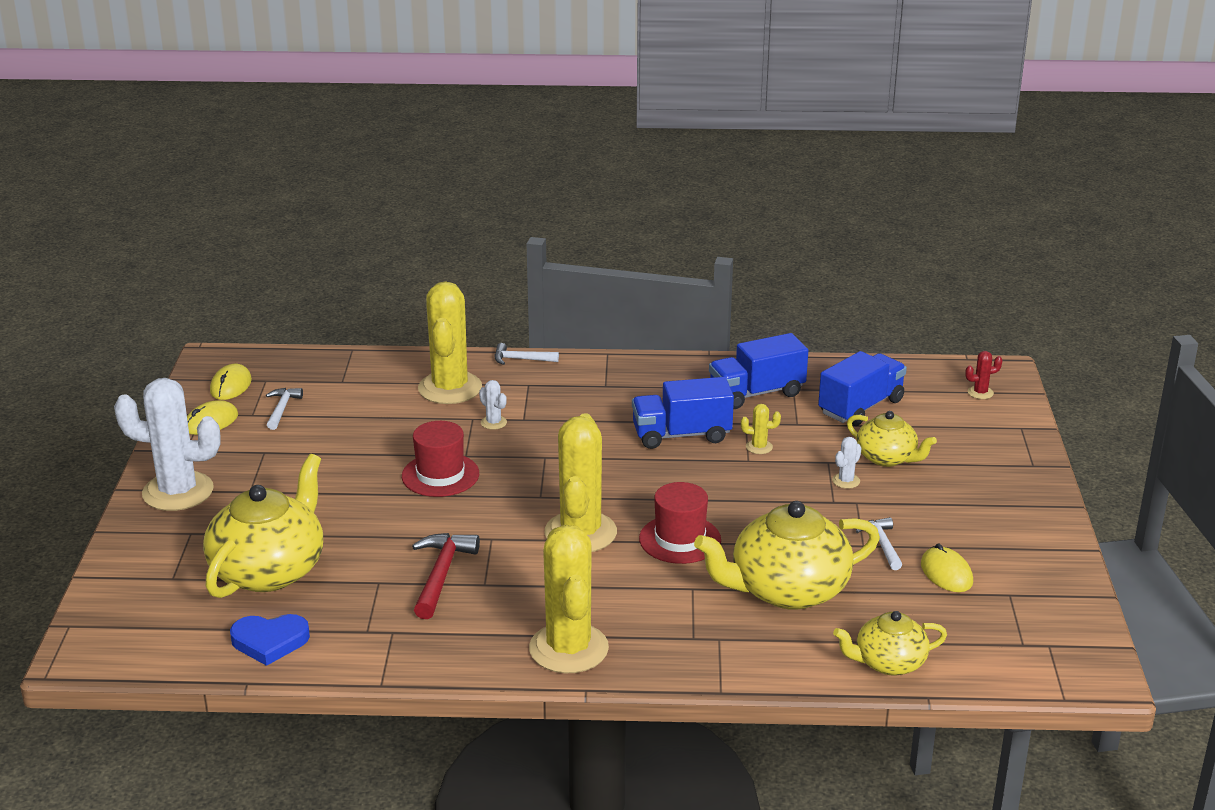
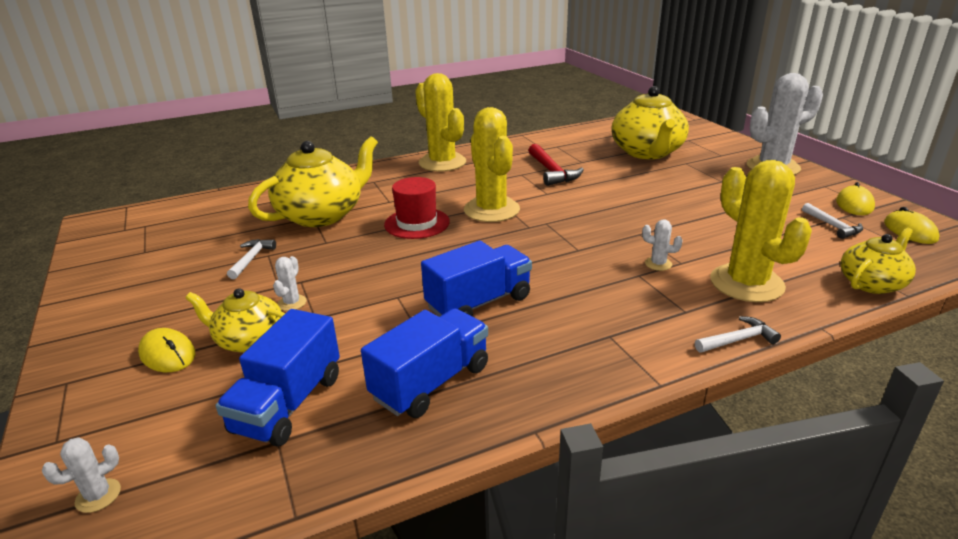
camera: 155 degrees right, 0 degrees up
(270, 641) = (596, 134): blue heart -> none
(440, 475) = (635, 216): red hat -> none
(759, 447) = (393, 313): yellow cactus -> none
(882, 544) = (251, 259): white hammer -> white hammer turned 135 degrees counterclockwise
(888, 663) = (244, 197): yellow teapot -> yellow teapot (871, 283)
(946, 573) = (196, 252): yellow mouse -> yellow mouse (167, 354)
(980, 393) = (98, 496): red cactus -> white cactus

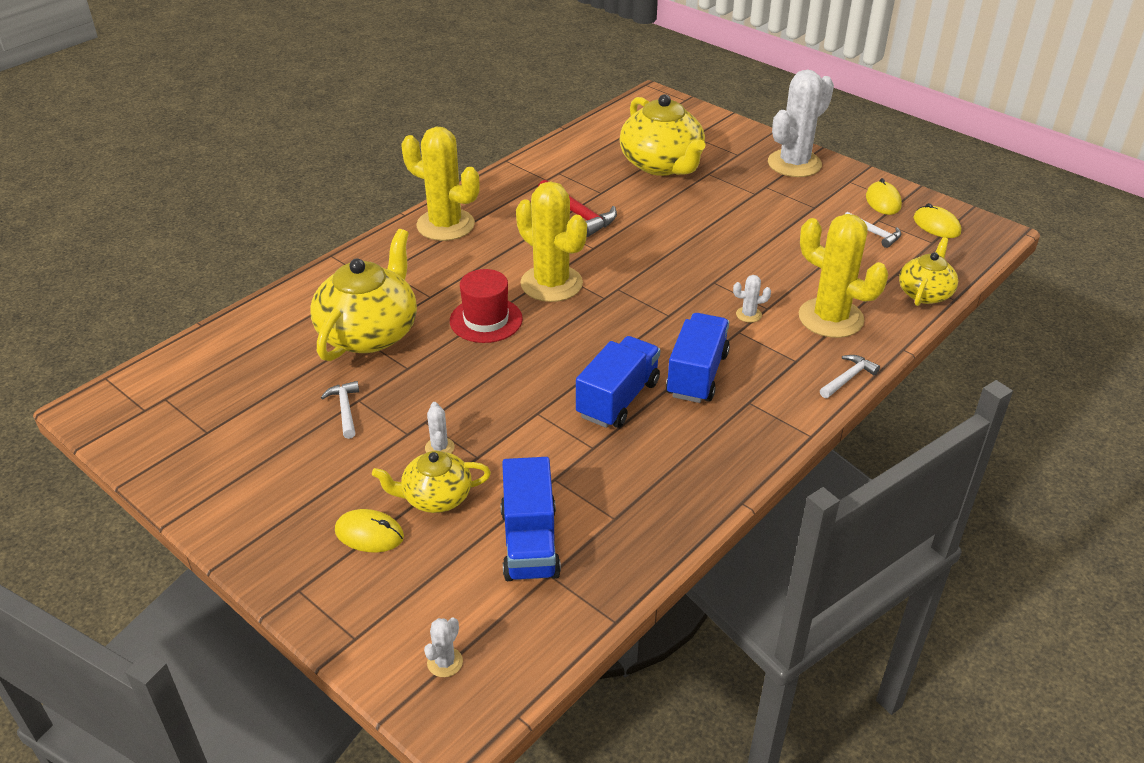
camera: 25 degrees left, 10 degrees up
(431, 382) = (634, 487): blue truck -> blue truck (697, 375)

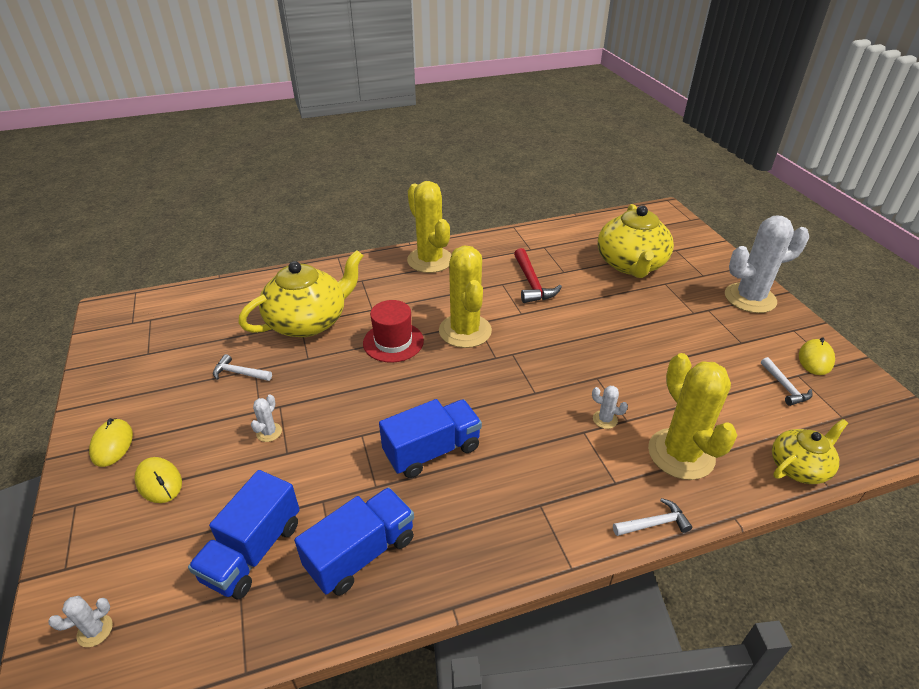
camera: 30 degrees right, 0 degrees up
(345, 409) = (239, 373): white hammer -> white hammer turned 90 degrees counterclockwise
(435, 497) = (228, 473): yellow teapot -> none
(697, 375) = (515, 457): blue truck -> blue truck (361, 553)
(936, 225) = (858, 402): yellow mouse -> yellow mouse (112, 444)

